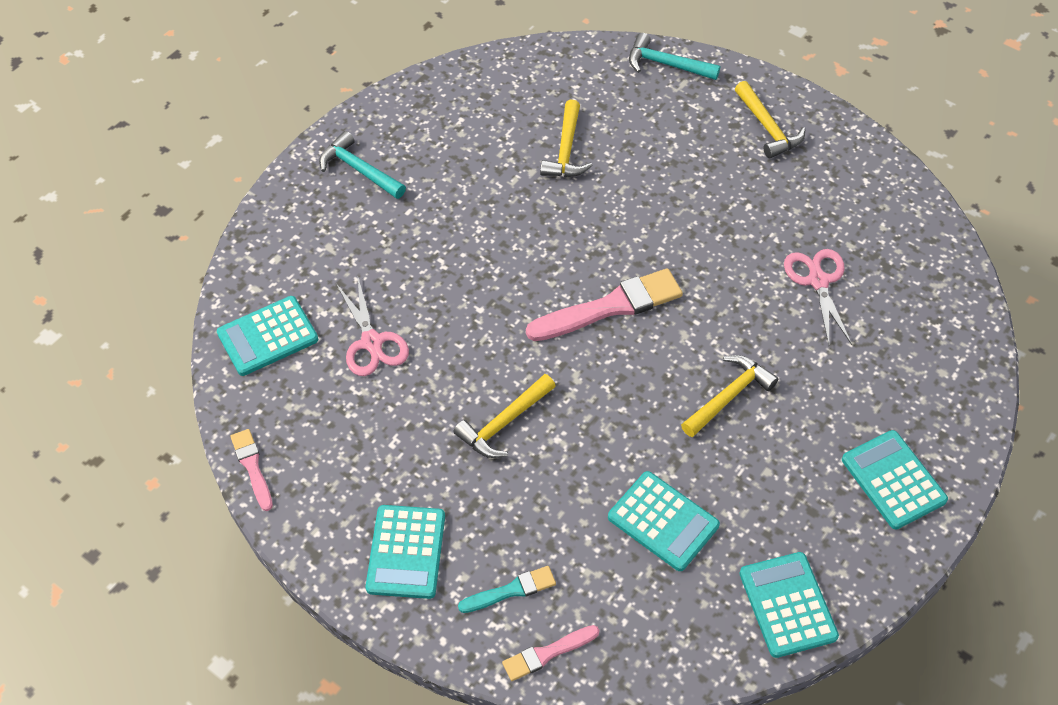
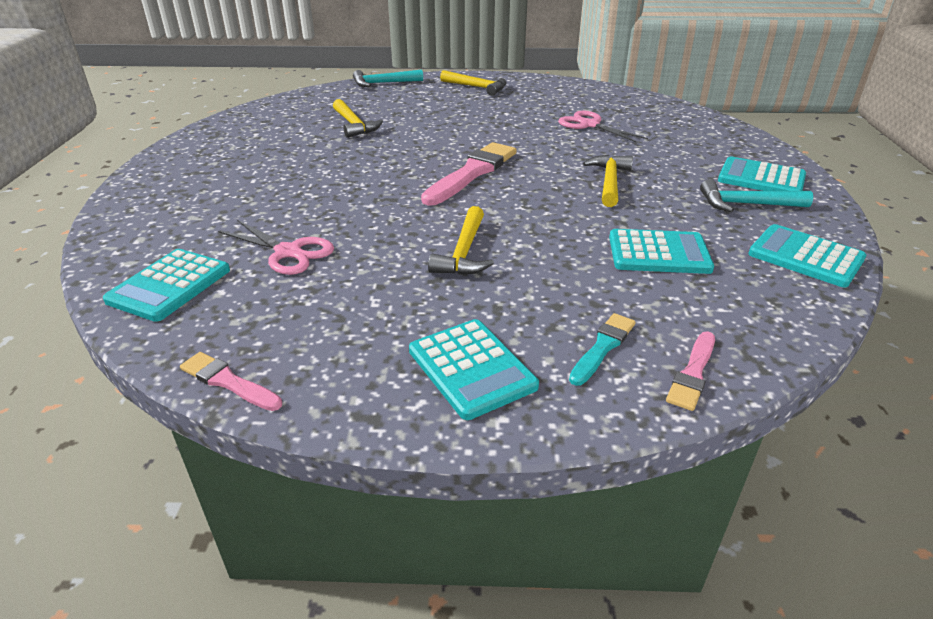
camera: 35 degrees left, 20 degrees down
(359, 170) = (186, 174): turquoise hammer -> turquoise hammer (746, 204)

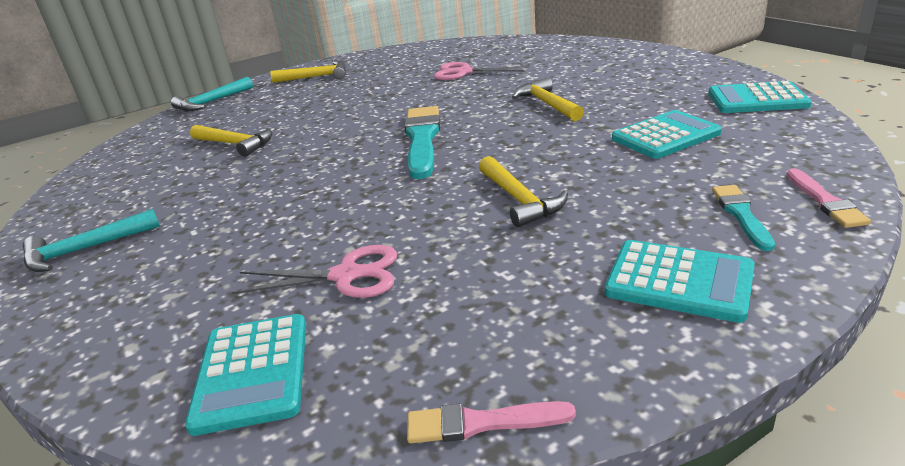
camera: 30 degrees left, 5 degrees down
(472, 173) = (422, 139): pink brush -> turquoise brush
(746, 204) = (666, 83): turquoise hammer -> turquoise hammer (85, 250)
(761, 178) = (647, 64): turquoise calculator -> none

